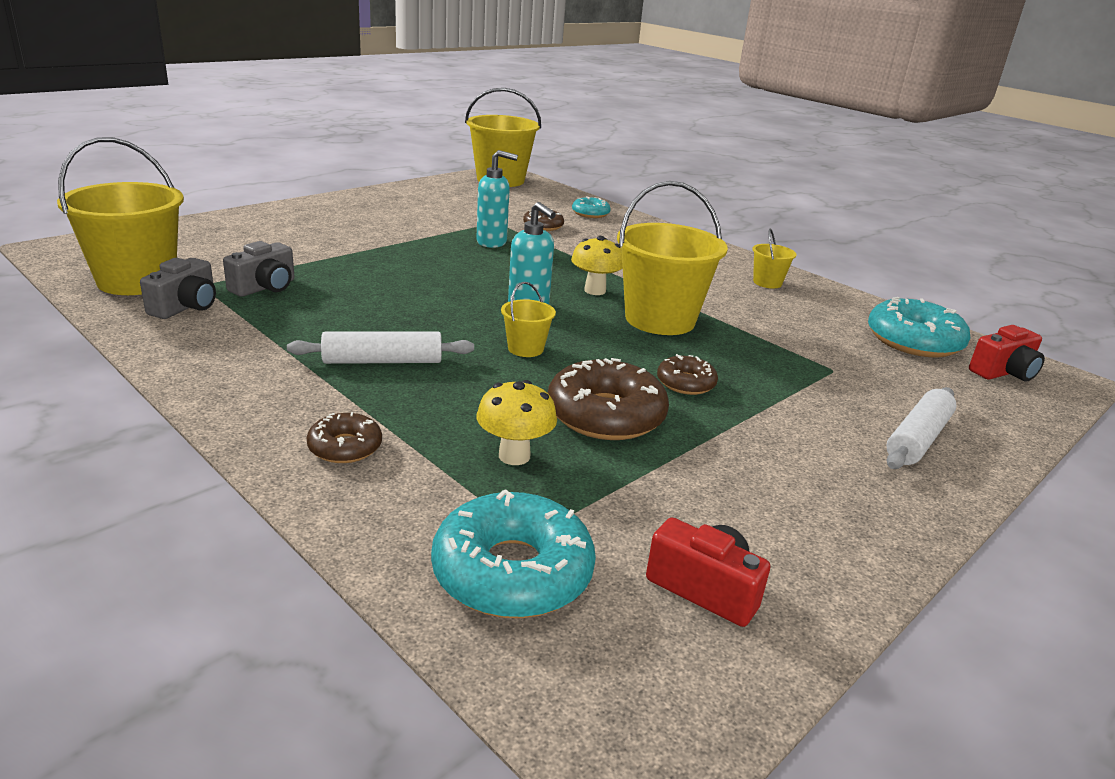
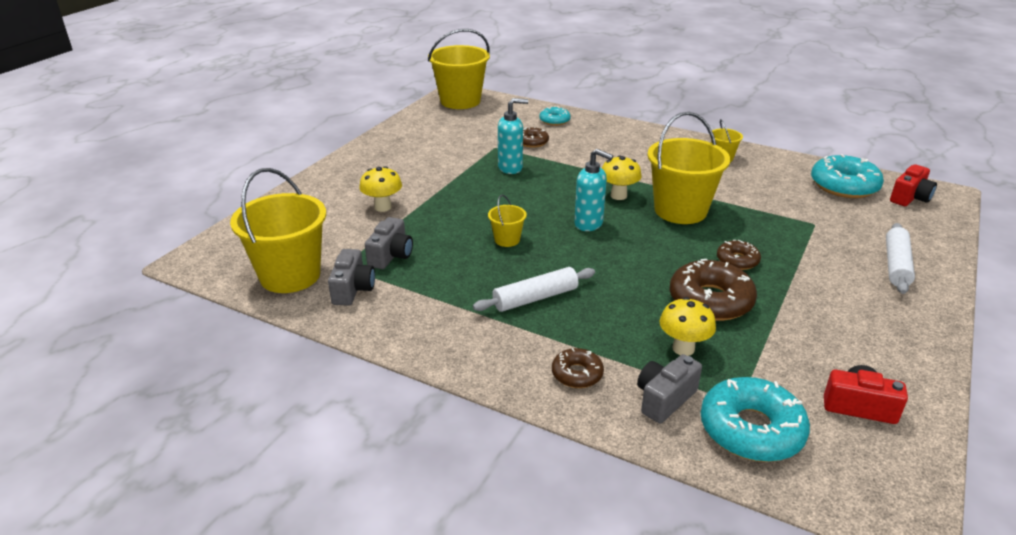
camera: 15 degrees left, 5 degrees up
(308, 246) = (383, 207): none -> yellow mushroom
(428, 503) = (664, 399): none -> grey camera
(525, 349) = (617, 260): yellow bucket -> yellow bucket (507, 240)

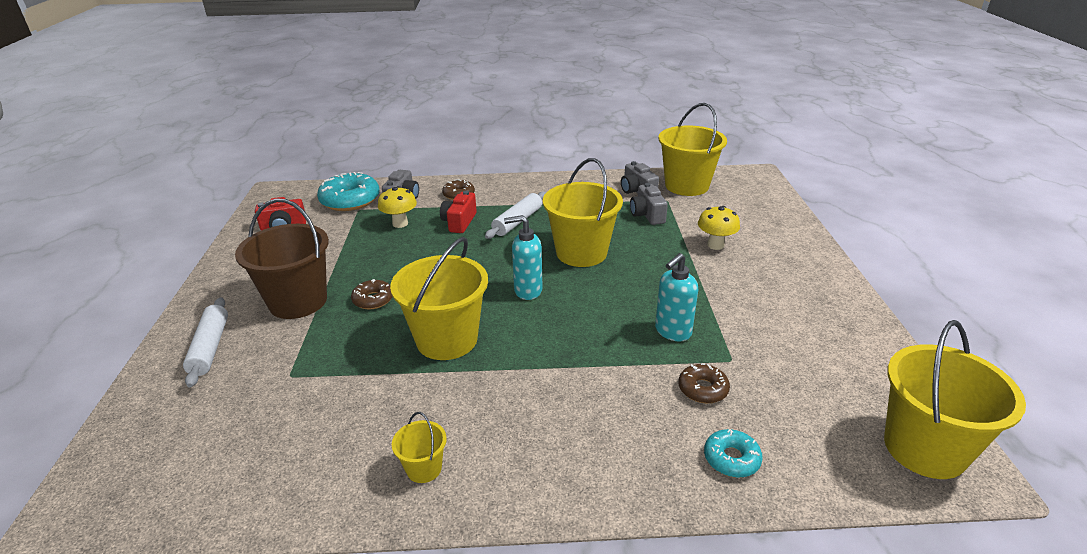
camera: 150 degrees right, 0 degrees up
(507, 240) = (581, 253): yellow bucket -> yellow bucket, size x2.18
(618, 196) = (524, 336): yellow mushroom -> none
(710, 300) = (389, 258): brown donut -> none
(817, 282) = (298, 301): none -> brown bucket
(844, 186) = (231, 472): turquoise donut -> none
(910, 198) = (133, 482): red camera -> red camera (459, 222)

